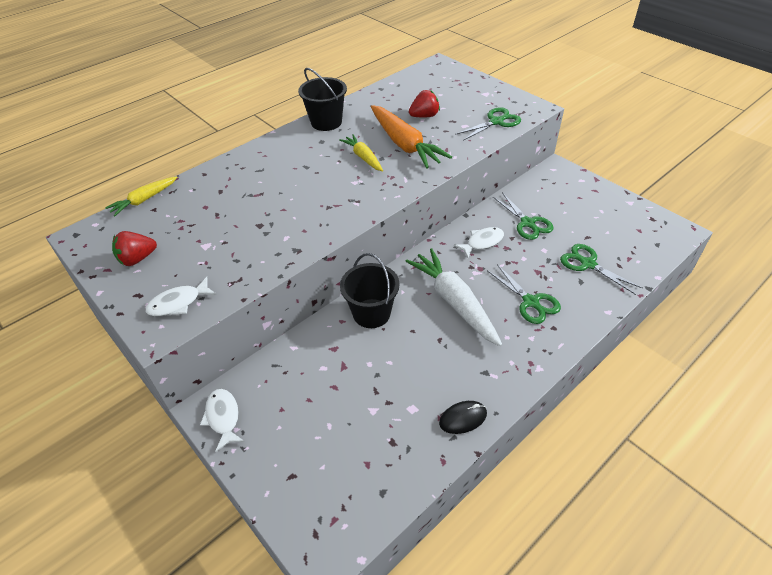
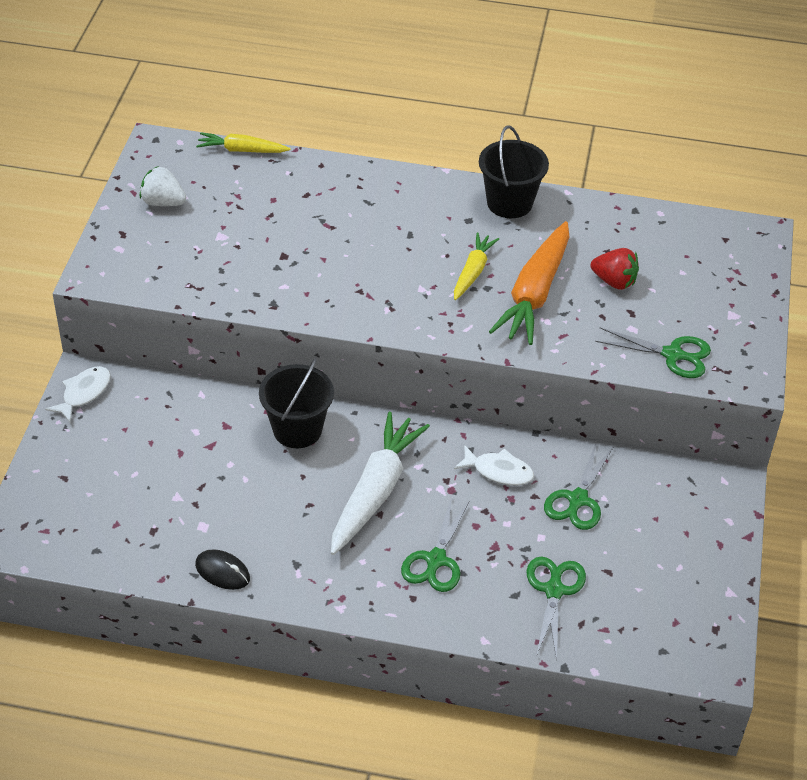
camera: 50 degrees right, 0 degrees up
(137, 259) = (163, 202): red strawberry -> white strawberry
(178, 303) = (136, 266): white fish -> none

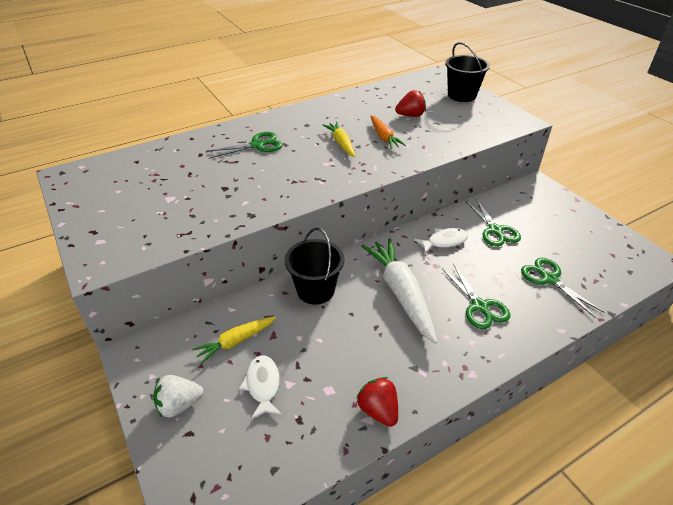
camera: 40 degrees left, 5 degrees down
(84, 393) = (143, 363): white fish -> white fish (263, 385)
(163, 202) = (105, 201): white strawberry -> white strawberry (179, 405)
(222, 572) = (378, 410): black mouse -> red strawberry
(242, 150) = (131, 152): yellow carrot -> yellow carrot (236, 341)
(509, 203) = (316, 109): black bucket -> black bucket (461, 95)
(535, 293) = (384, 137): orange carrot -> orange carrot, size x0.56
(673, 355) = (480, 129): green scissors -> green scissors (257, 145)

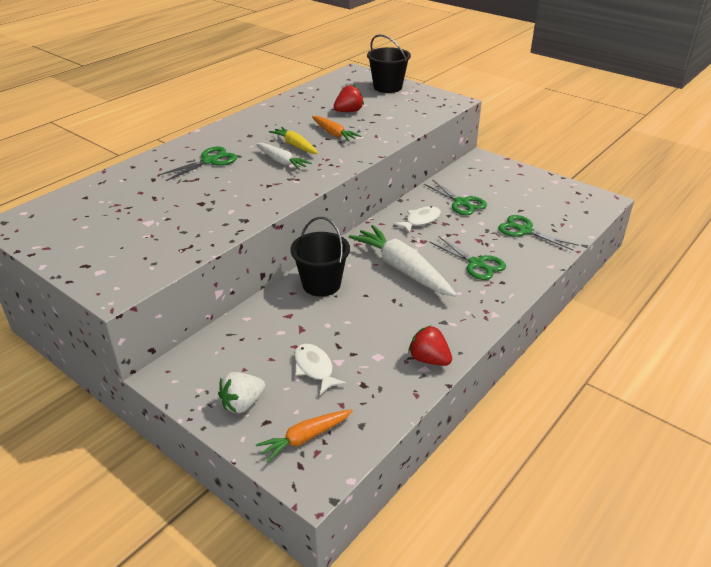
camera: 20 degrees left, 5 degrees down
(214, 466) = (305, 438): none -> orange carrot
(236, 341) = (268, 342): yellow carrot -> none
(319, 158) = (281, 161): none -> white carrot

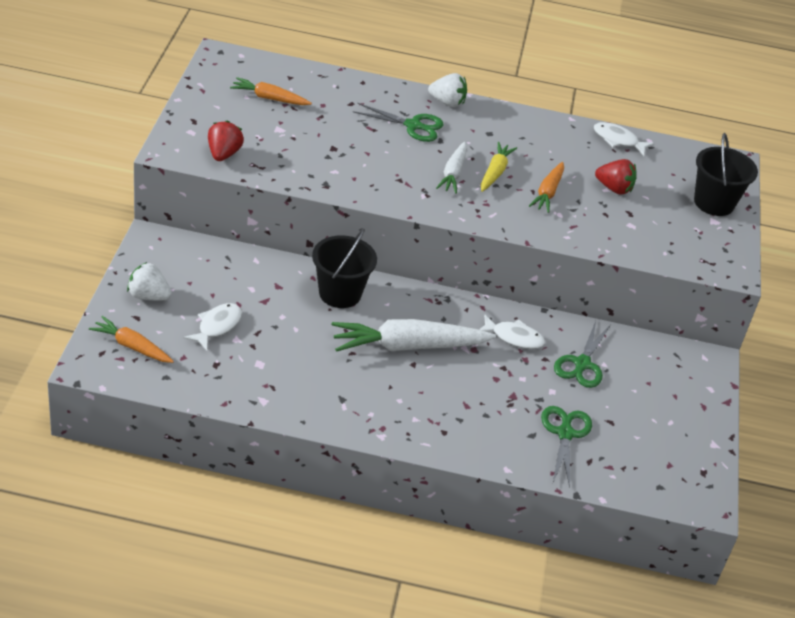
camera: 55 degrees right, 5 degrees up
(101, 215) = (269, 98): none -> orange carrot
(197, 140) = (447, 102): none -> white strawberry
(301, 96) = (618, 140): none -> white fish
(402, 269) = (408, 346): white carrot -> white carrot turned 120 degrees counterclockwise
(429, 359) = (278, 401): red strawberry -> red strawberry (223, 154)
(476, 264) = (462, 403): green scissors -> none

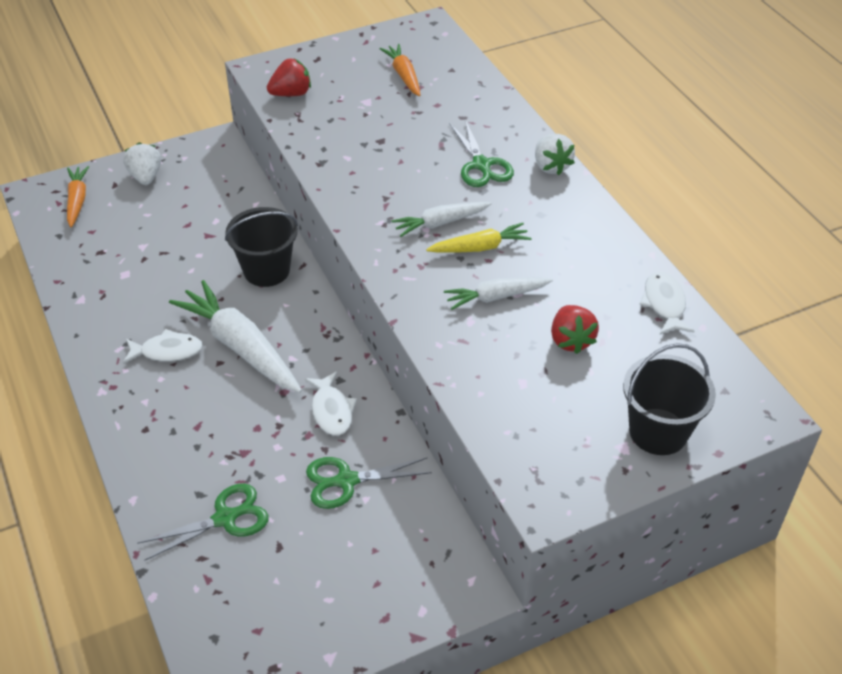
camera: 60 degrees right, 5 degrees up
(217, 326) = (147, 228): white fish -> white fish (167, 351)
(548, 192) = (496, 297): orange carrot -> white carrot

